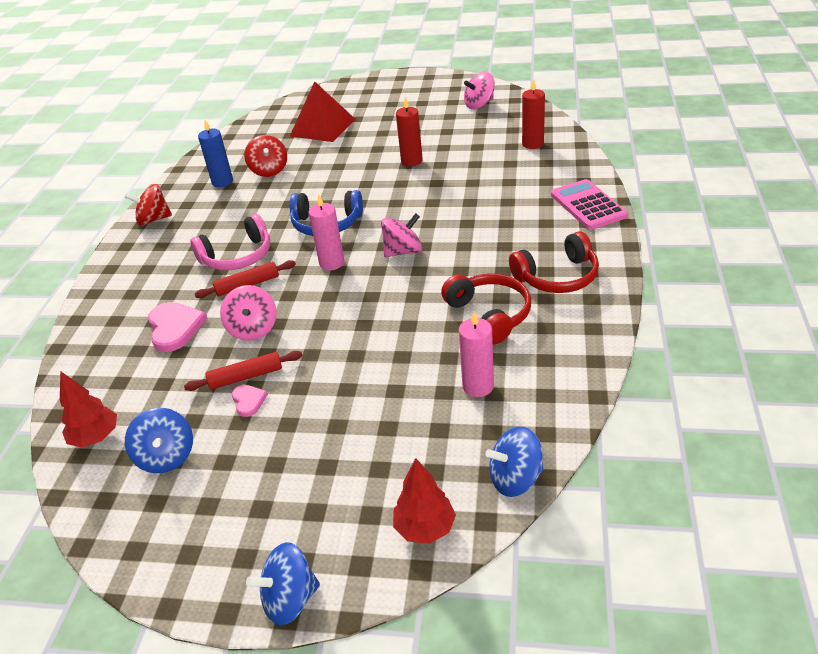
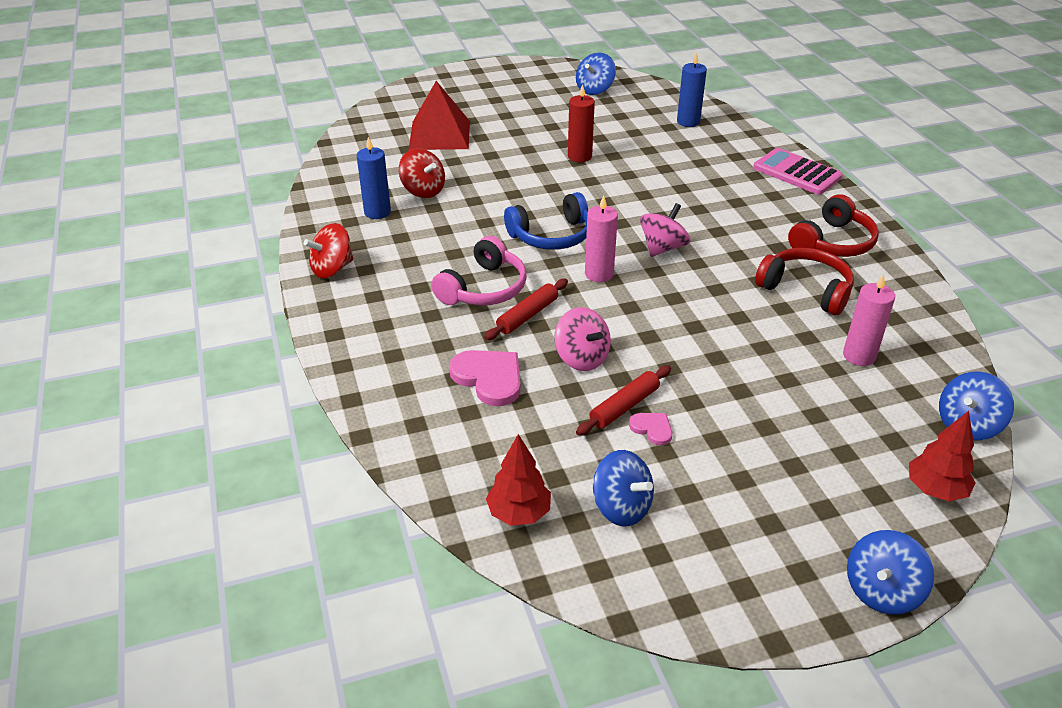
camera: 30 degrees left, 0 degrees up
(479, 105) = (594, 89): pink spinning top -> blue spinning top
(533, 144) = (688, 122): red candle -> blue candle

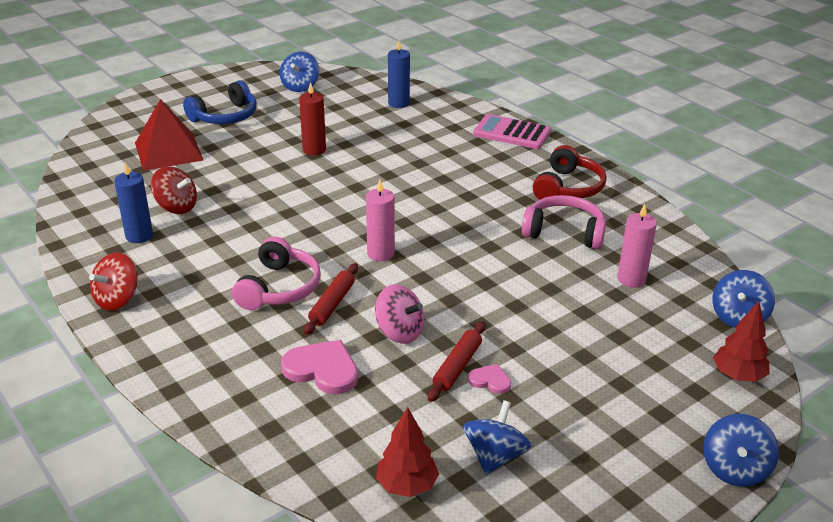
camera: 20 degrees left, 5 degrees down
(551, 236) = (321, 227): blue headphones -> blue headphones (225, 116)
(621, 507) = (495, 456): blue spinning top -> blue spinning top turned 90 degrees counterclockwise
(663, 248) = (427, 219): pink spinning top -> none
(806, 290) = (564, 232): red headphones -> pink headphones

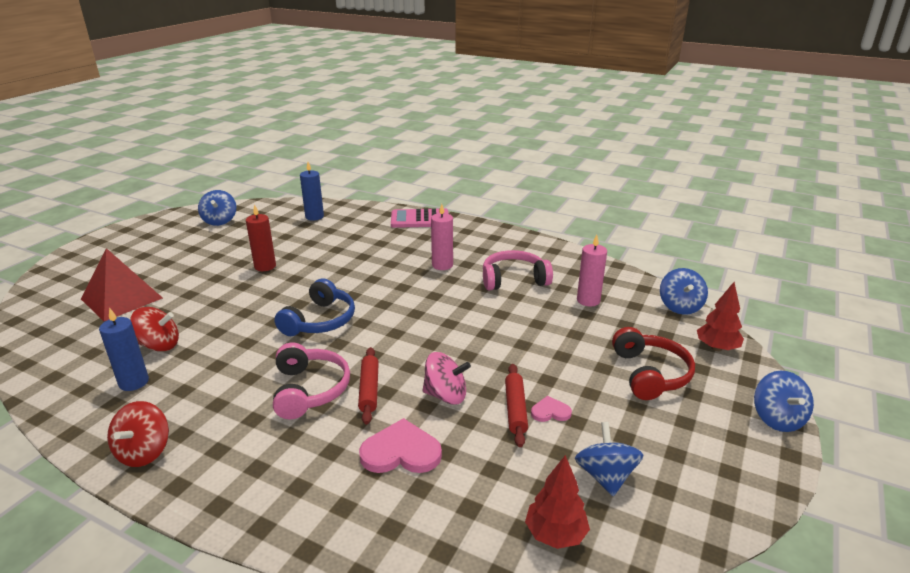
camera: 25 degrees left, 5 degrees down
(225, 116) = (163, 257): blue headphones -> blue headphones (320, 321)
(380, 253) = (382, 334): pink candle -> pink candle (442, 265)
(568, 188) = (491, 248): red headphones -> red headphones (650, 374)

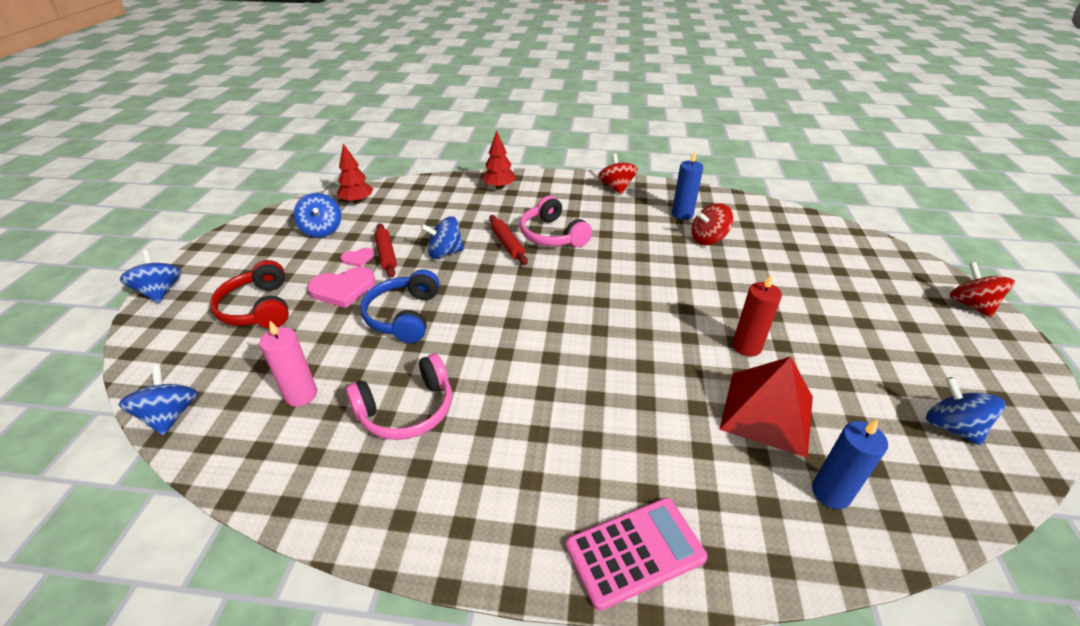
camera: 160 degrees right, 10 degrees up
(77, 256) = (970, 305): none -> red spinning top
(122, 298) = (817, 269): red pyramid -> red pyramid (767, 412)
(320, 321) = (602, 290): blue headphones -> blue headphones (404, 316)
(401, 452) = (461, 216): pink heart -> pink heart (343, 289)
(442, 265) = (520, 414): pink candle -> none
(446, 395) = (445, 253): pink spinning top -> blue spinning top
(717, 348) = (165, 355): red tree -> red tree (499, 187)

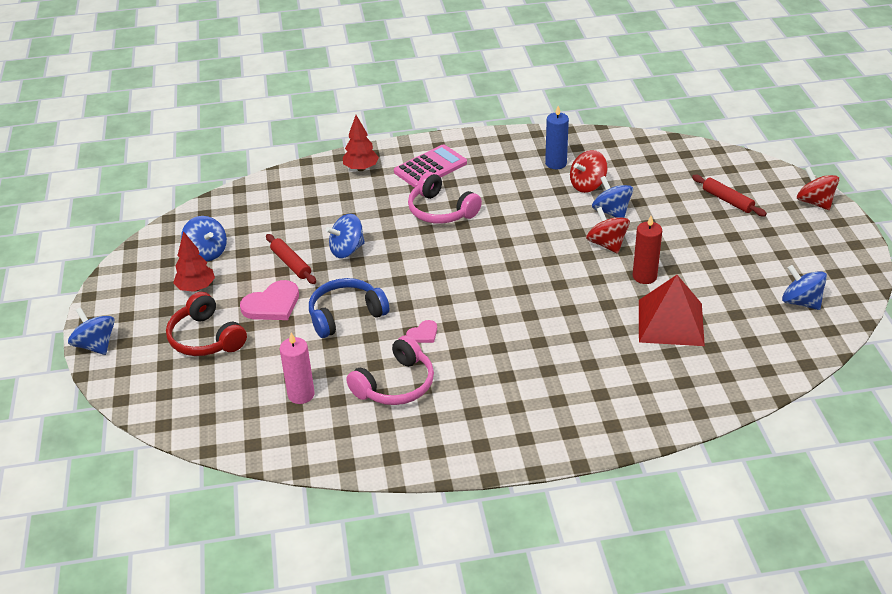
camera: 15 degrees left, 0 degrees up
(170, 415) = (204, 434): blue spinning top -> blue spinning top (611, 212)
(357, 201) = (220, 214): red tree -> red tree (196, 288)
(358, 258) = (265, 273): pink heart -> pink heart (423, 334)
(404, 316) = (346, 315): blue headphones -> blue headphones turned 75 degrees clockwise
(507, 244) = (402, 229): red rolling pin -> red rolling pin (727, 200)
(616, 188) = (481, 146): red spinning top -> red spinning top (607, 244)
(635, 551) = (603, 428): pink calculator -> pink calculator (430, 167)
(831, 493) = (723, 364): blue candle -> none

